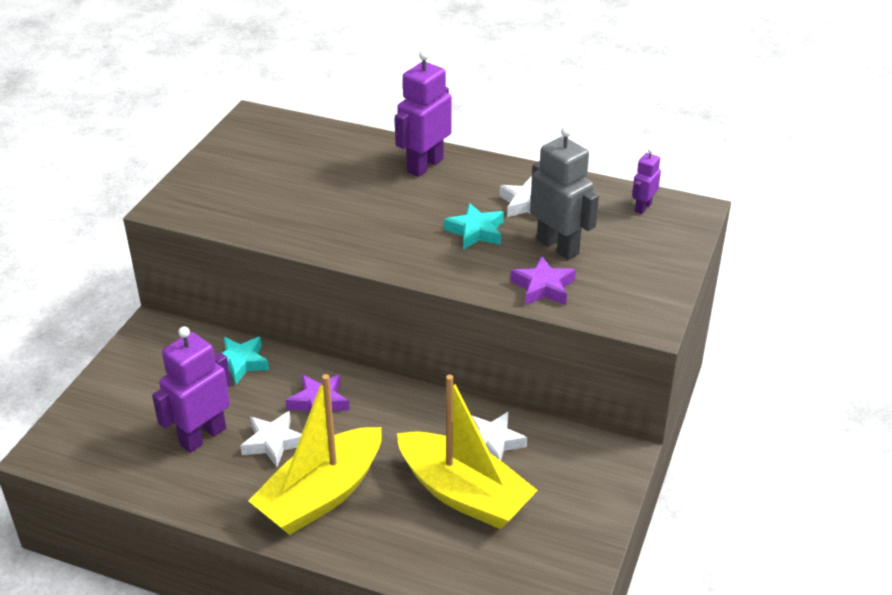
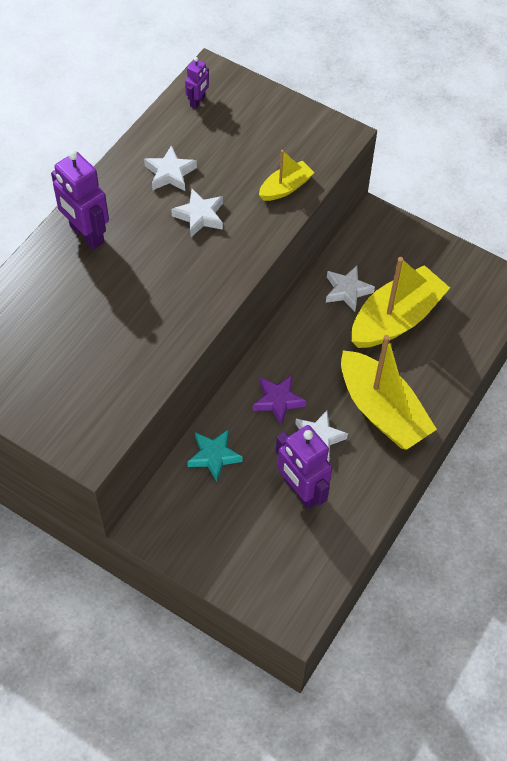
camera: 80 degrees left, 20 degrees up
(476, 231) = (200, 216): turquoise star -> white star
(543, 287) = (285, 187): purple star -> yellow boat
(558, 246) = (235, 167): grey robot -> none
(643, 207) = (197, 101): purple robot -> purple robot turned 105 degrees counterclockwise

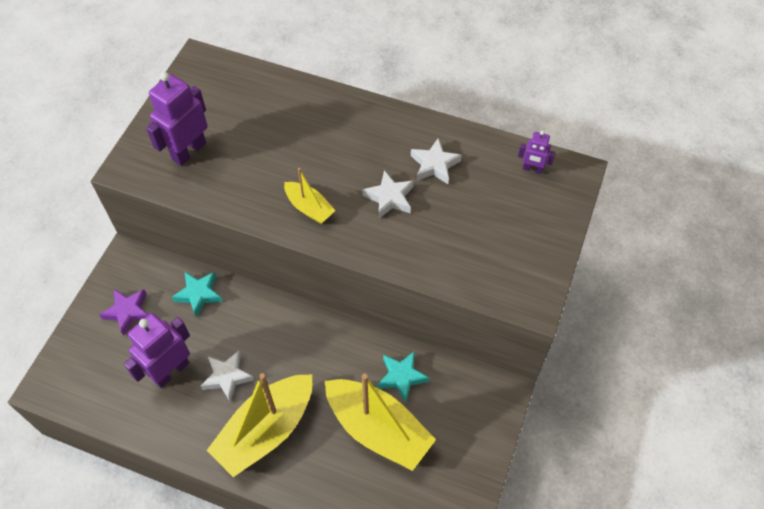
camera: 80 degrees right, 0 degrees up
(86, 234) = (347, 119): purple robot -> purple robot (189, 151)
(278, 400) = (263, 335): purple star -> purple star (128, 312)
(285, 187) = (445, 263): yellow boat -> yellow boat (309, 208)
(347, 291) = (402, 377): white star -> turquoise star

